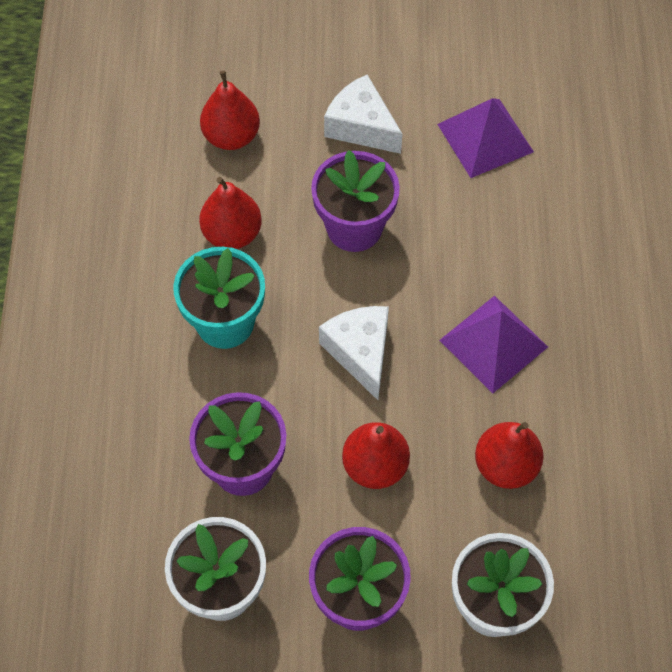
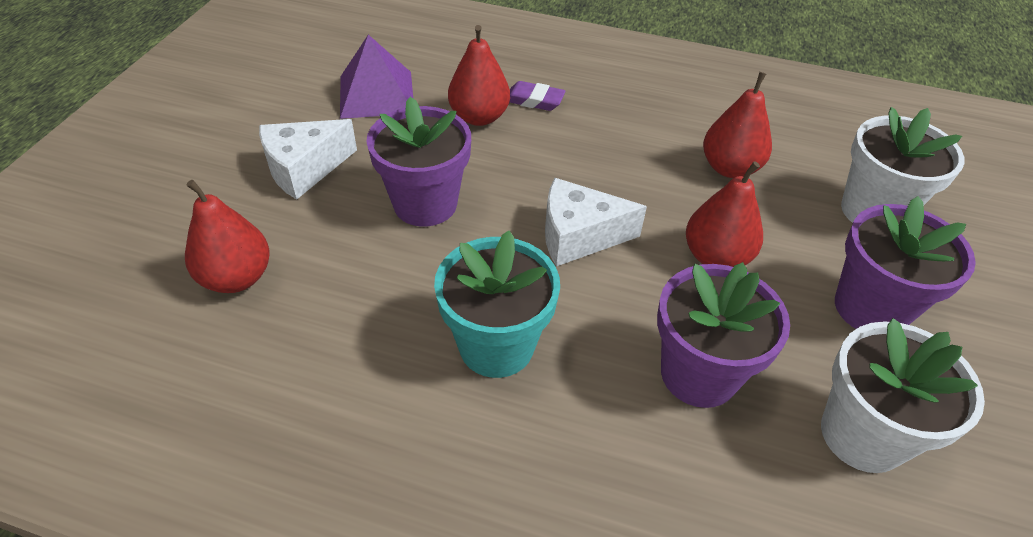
camera: 75 degrees left, 15 degrees down
(232, 233) = (375, 309): red pear -> red pear (479, 117)
(493, 343) = (600, 143): purple pyramid -> none
(537, 270) = (534, 100): none -> purple eraser

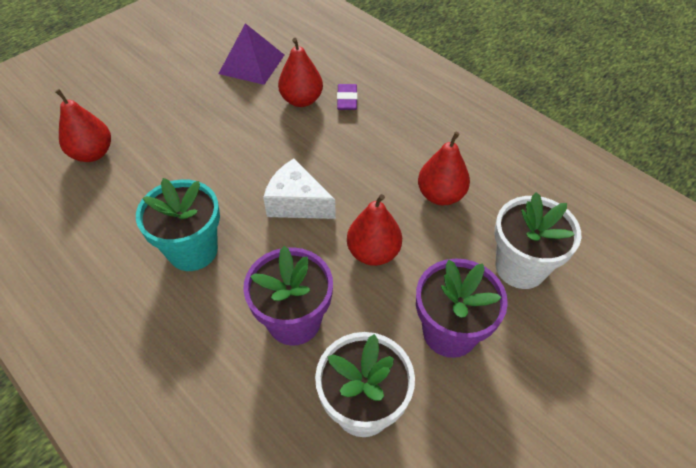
camera: 30 degrees right, 5 degrees up
(304, 169) = (174, 100): white cheese -> none
(425, 204) = (223, 147): purple flower pot -> none
(534, 100) = (347, 100): purple eraser -> purple eraser turned 45 degrees clockwise

